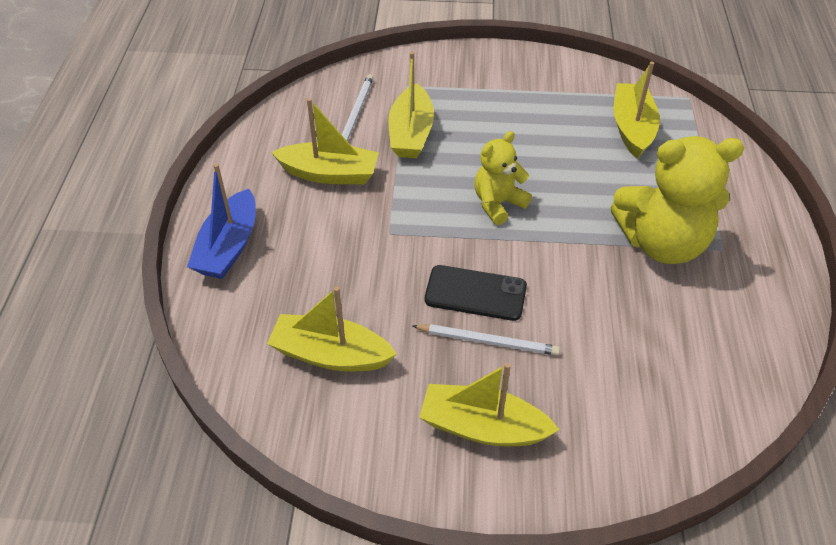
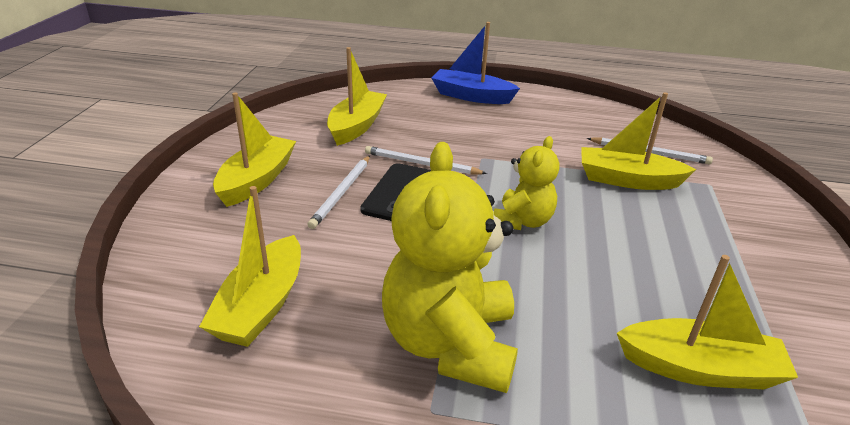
camera: 95 degrees right, 15 degrees down
(329, 174) = (557, 136): yellow boat -> yellow boat (261, 305)
(413, 281) = (421, 164): none -> white pencil
(498, 203) = (522, 221): yellow teddy bear -> yellow teddy bear turned 60 degrees clockwise

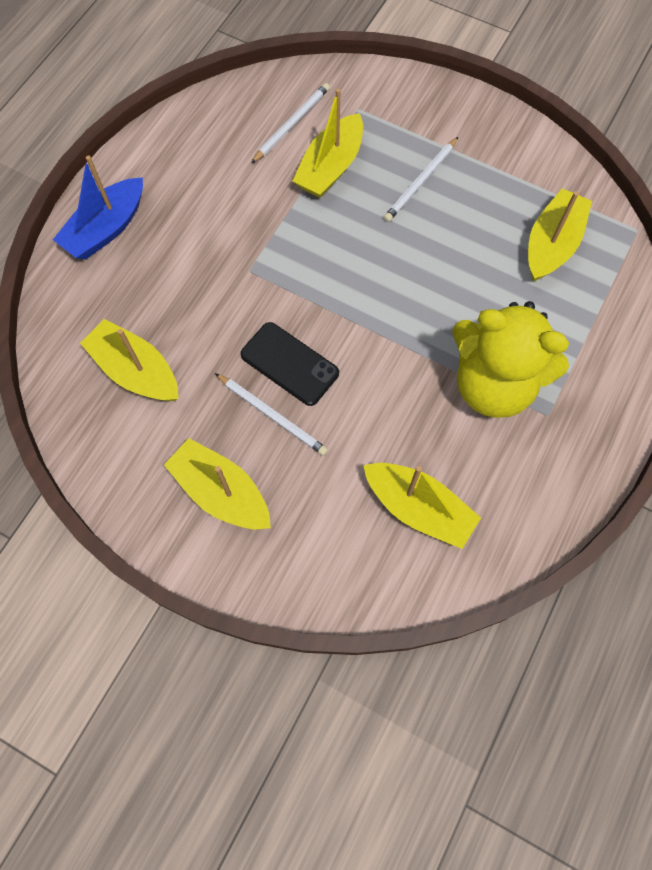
camera: 70 degrees left, 35 degrees up
(421, 164) = (242, 329): white pencil -> white pencil (420, 182)
(522, 221) = (365, 278): yellow teddy bear -> none

